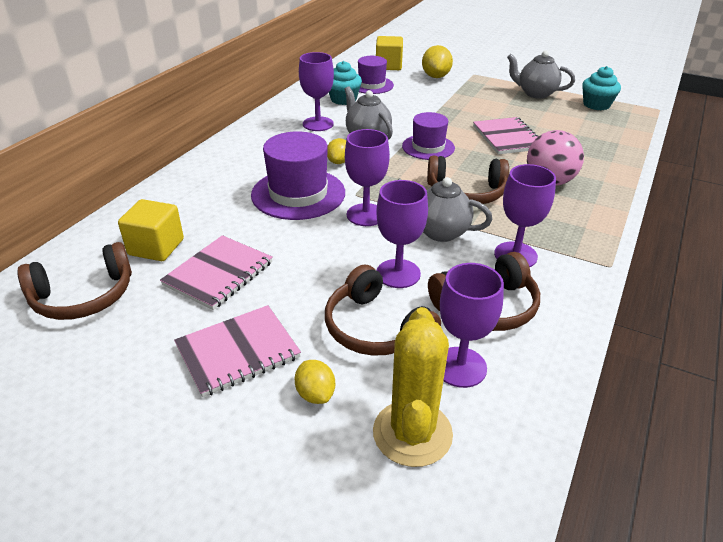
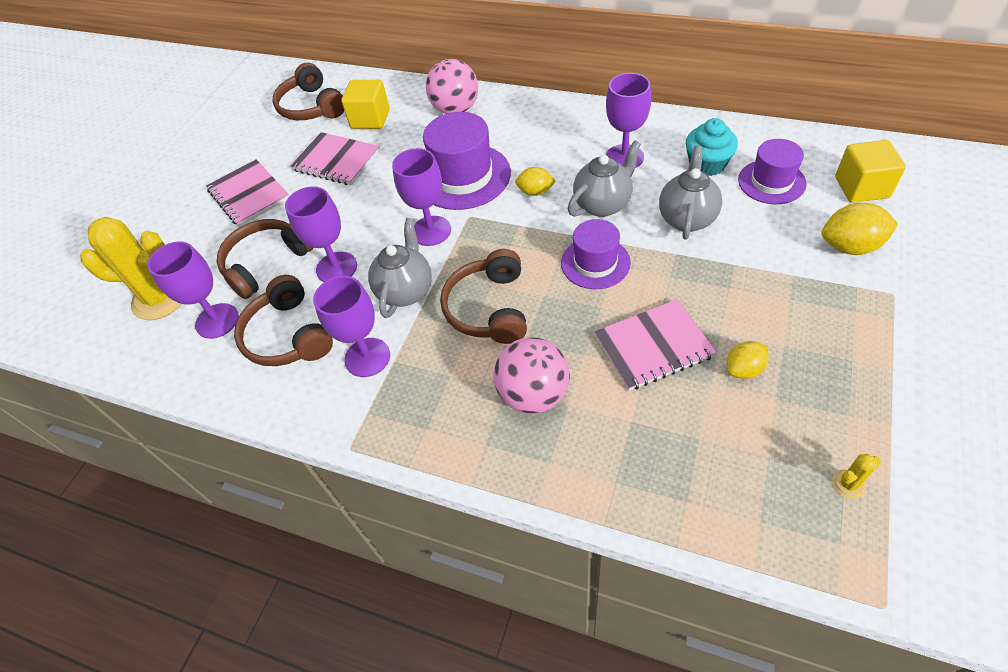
camera: 90 degrees right, 15 degrees up
(189, 191) = (456, 109): none -> pink ball
(315, 394) = (204, 242): yellow lemon -> yellow lemon (744, 369)
(535, 94) = (851, 385): grey teapot -> grey teapot (687, 218)
(596, 105) = (848, 484): turquoise cupcake -> yellow cactus

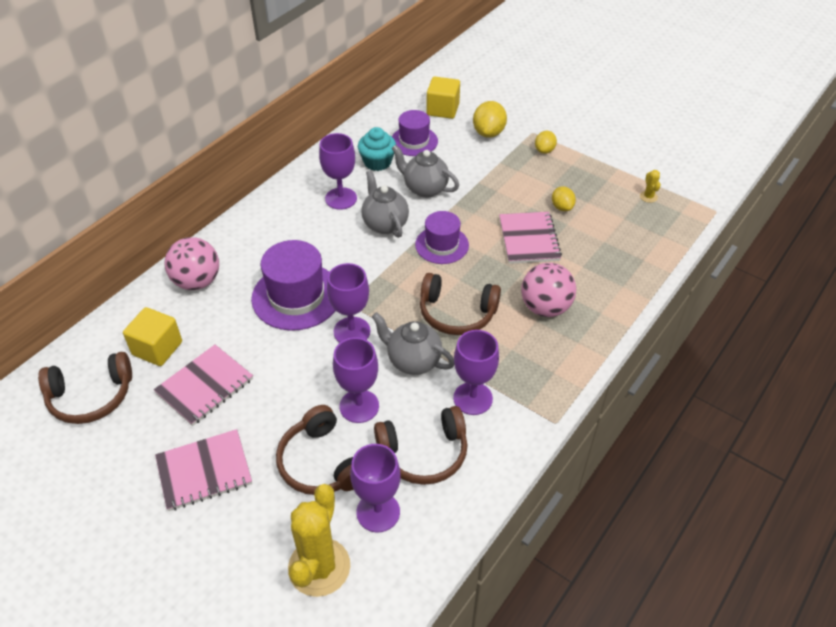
camera: 80 degrees left, 5 degrees down
(535, 192) = (346, 257): yellow lemon -> yellow lemon (544, 150)

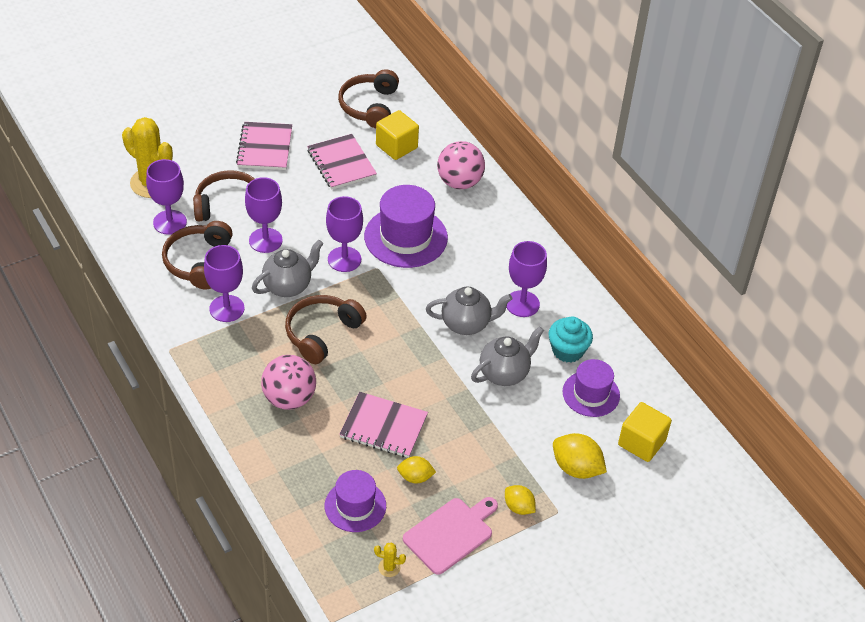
camera: 110 degrees right, 0 degrees up
(442, 245) = (414, 356): purple hat -> purple hat (355, 506)
(594, 176) = (451, 534): none -> pink cutting board

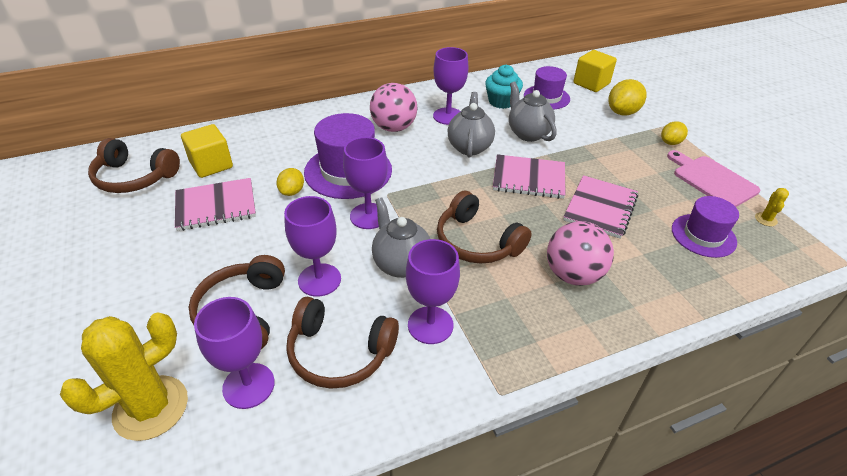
camera: 80 degrees left, 5 degrees down
(265, 148) = (149, 270): pink notebook -> pink notebook (528, 179)
(415, 477) = (656, 194): yellow lemon -> yellow lemon (292, 192)
(459, 182) = (284, 132): pink ball -> pink ball (394, 128)

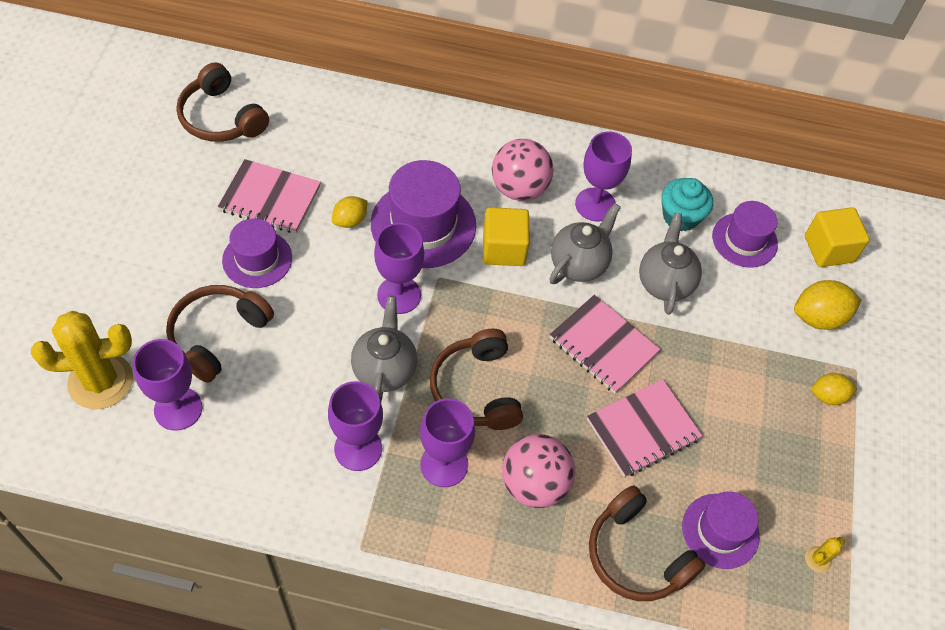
camera: 30 degrees right, 15 degrees up
(211, 165) = (299, 139): yellow cube -> yellow cube (503, 249)
(236, 246) = (257, 259): none -> purple hat
(319, 280) = (301, 341): purple goblet -> purple goblet (444, 464)
(339, 352) = (265, 425): brown headphones -> brown headphones (636, 555)
(712, 180) = (817, 475): pink cutting board -> none

